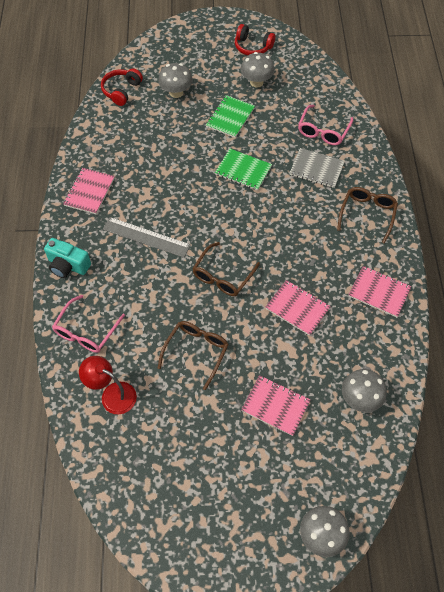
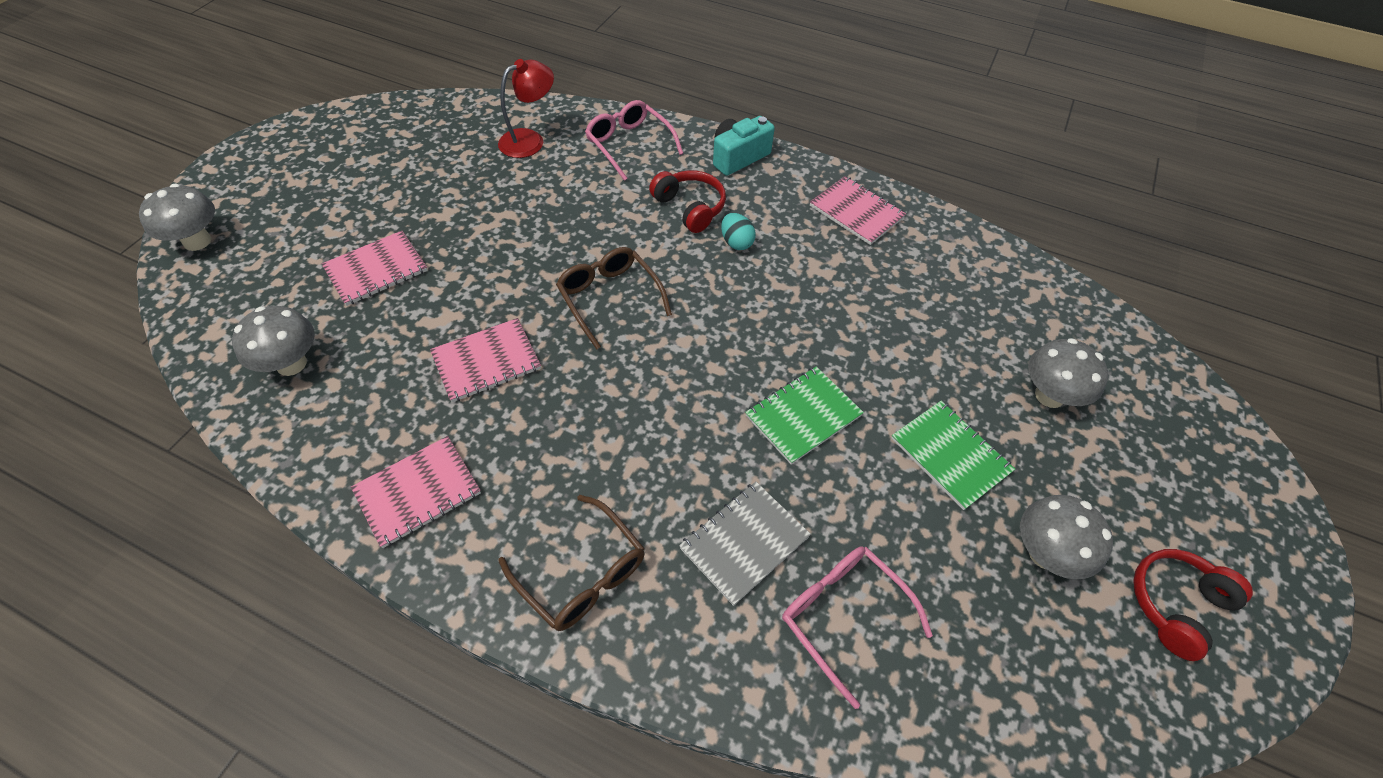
camera: 115 degrees right, 5 degrees down
(121, 91) = (1077, 318): red headphones -> red headphones (690, 208)
(146, 237) = (736, 242): grey ruler -> turquoise egg
(196, 352) = (518, 226): brown glasses -> none

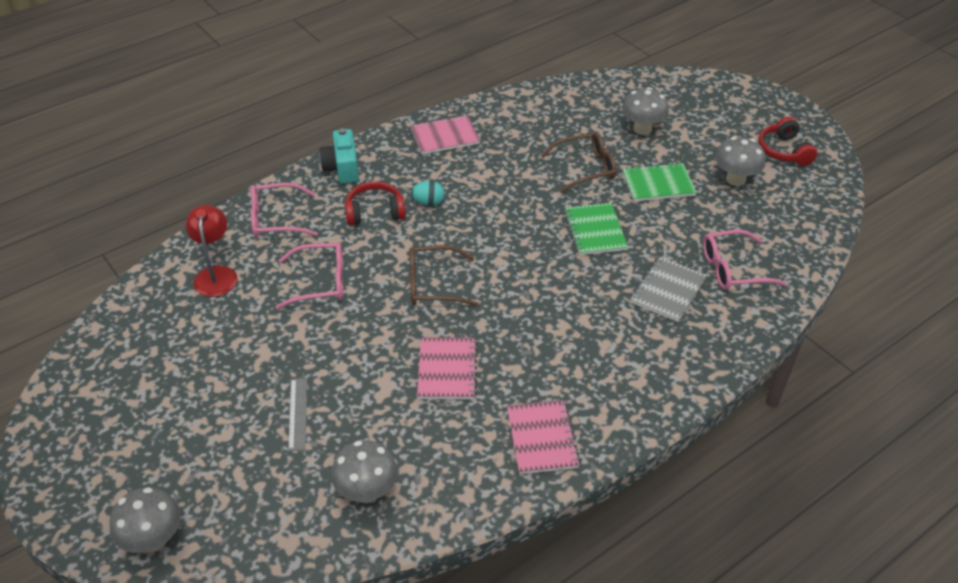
camera: 60 degrees left, 10 degrees down
(376, 270) = (297, 413): pink notebook -> grey ruler
(561, 211) = (320, 282): none -> pink glasses
(582, 573) = (650, 370): brown glasses -> brown glasses (585, 168)
(744, 542) = (668, 291): grey notebook -> grey notebook turned 45 degrees clockwise

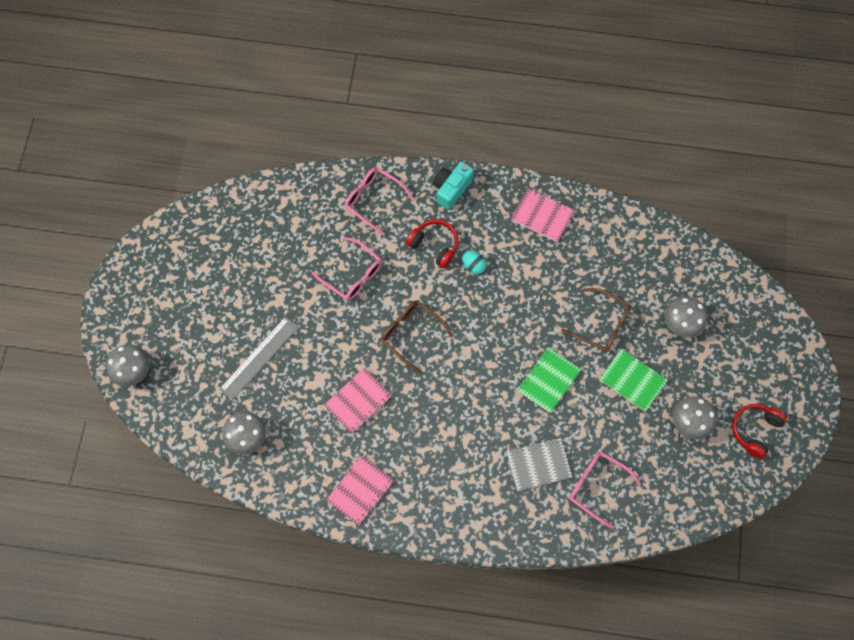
camera: 45 degrees right, 25 degrees up
(216, 274) = (303, 217): red lamp -> none
(297, 413) = (259, 357): grey ruler -> grey ruler, size x1.59

